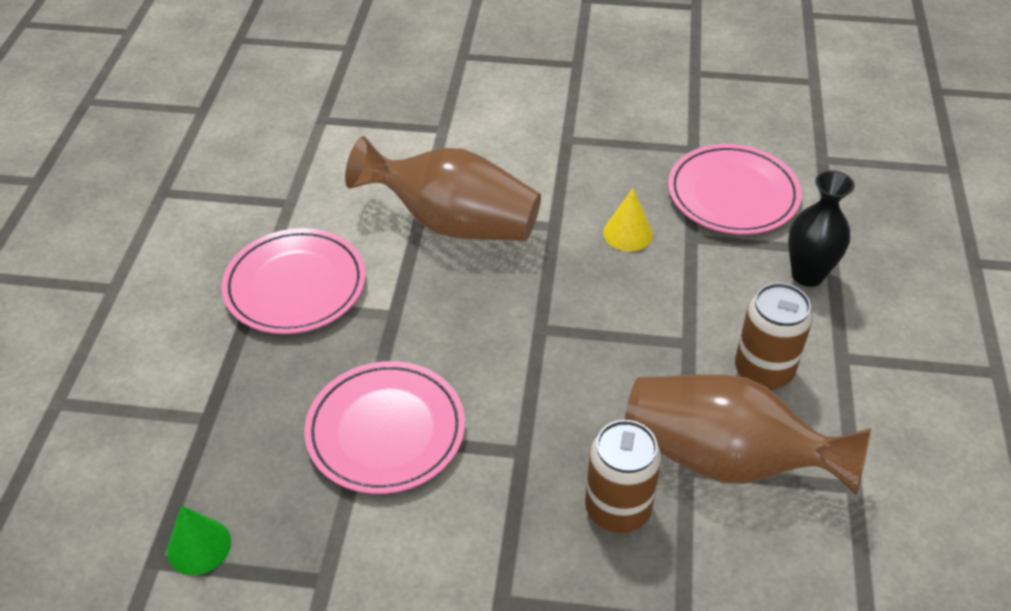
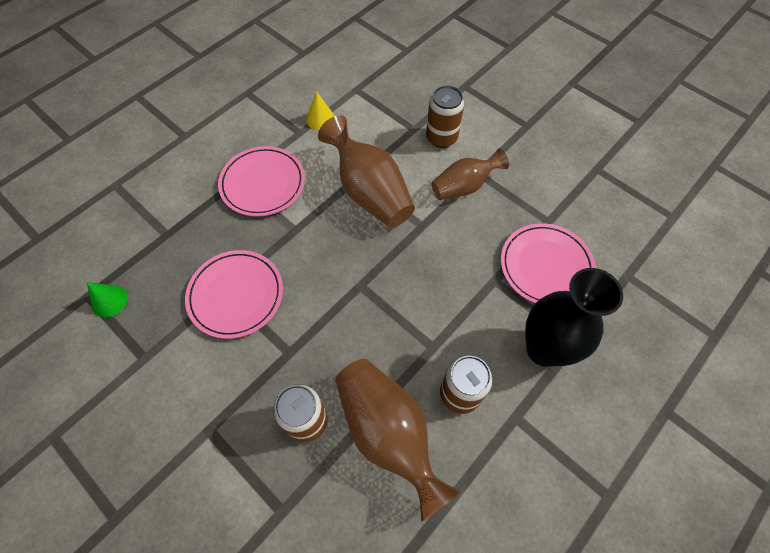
camera: 35 degrees right, 15 degrees up
(487, 123) = (441, 138): none -> brown can
(565, 161) = (464, 187): none -> brown vase
(627, 233) = (459, 255): yellow cone -> yellow cone (320, 119)
(807, 275) = (544, 349): black vase -> black vase, size x1.57

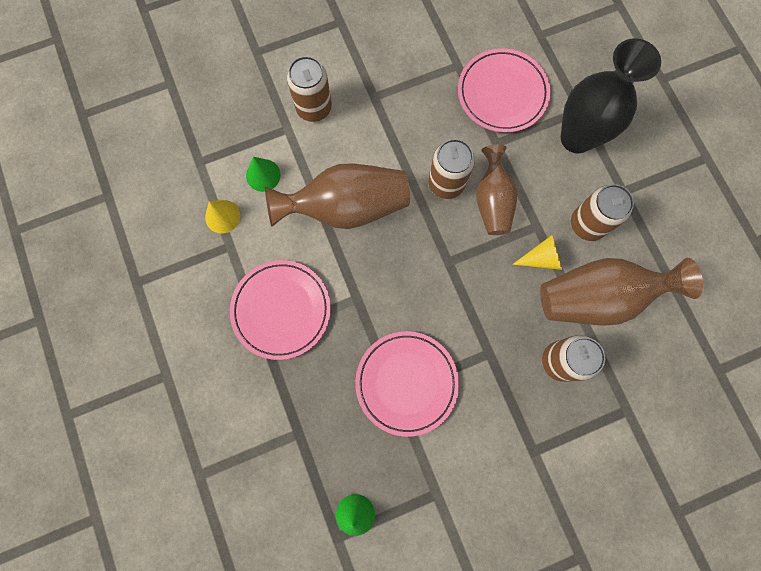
camera: 65 degrees left, 15 degrees up
(366, 129) = (263, 175): none -> green cone
(402, 364) = (541, 258): none -> yellow cone
(431, 255) = (446, 183): none -> brown can
(464, 187) = (384, 117): brown vase -> brown vase (492, 201)

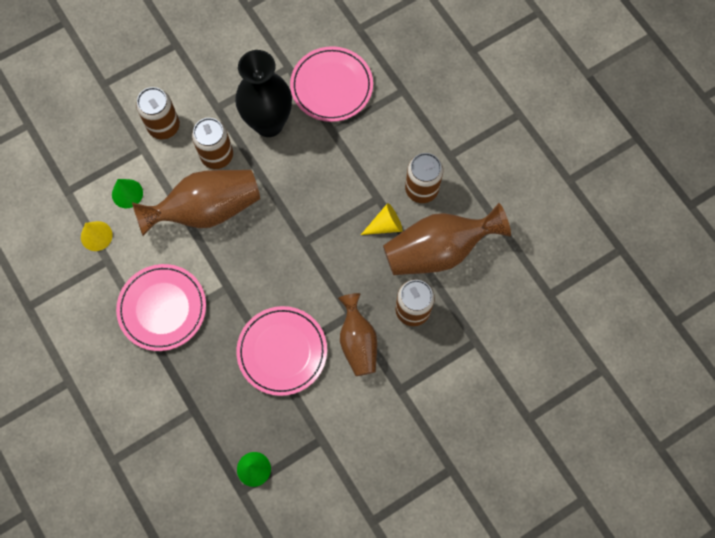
camera: 10 degrees left, 5 degrees down
(446, 183) = (292, 174): brown can -> brown can (217, 155)
(492, 201) = (335, 183): brown vase -> brown vase (358, 342)
(576, 138) = (403, 115): black vase -> black vase (268, 123)

